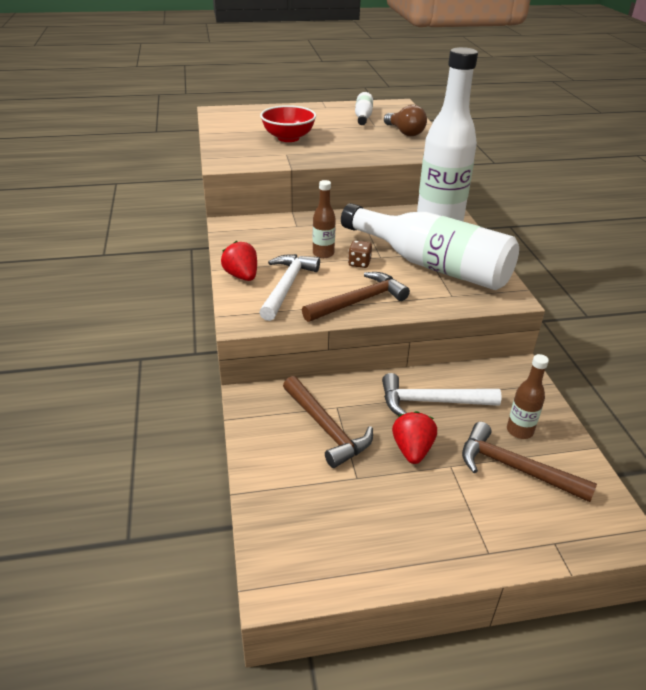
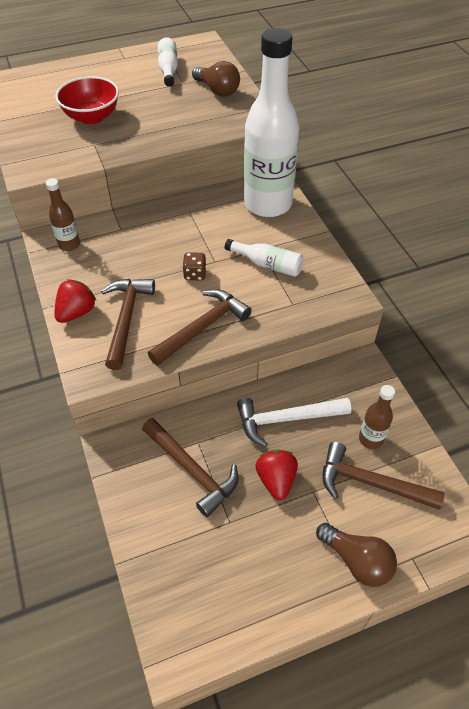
camera: 10 degrees left, 15 degrees up
(242, 276) = (76, 312): red strawberry -> red strawberry turned 75 degrees clockwise
(287, 286) = (126, 319): white hammer -> brown hammer
(323, 253) = (155, 266): brown bottle -> brown bottle (69, 244)
(431, 265) = (267, 264): white bottle -> white bottle, size x0.43
(491, 534) = (357, 561): none -> brown light bulb

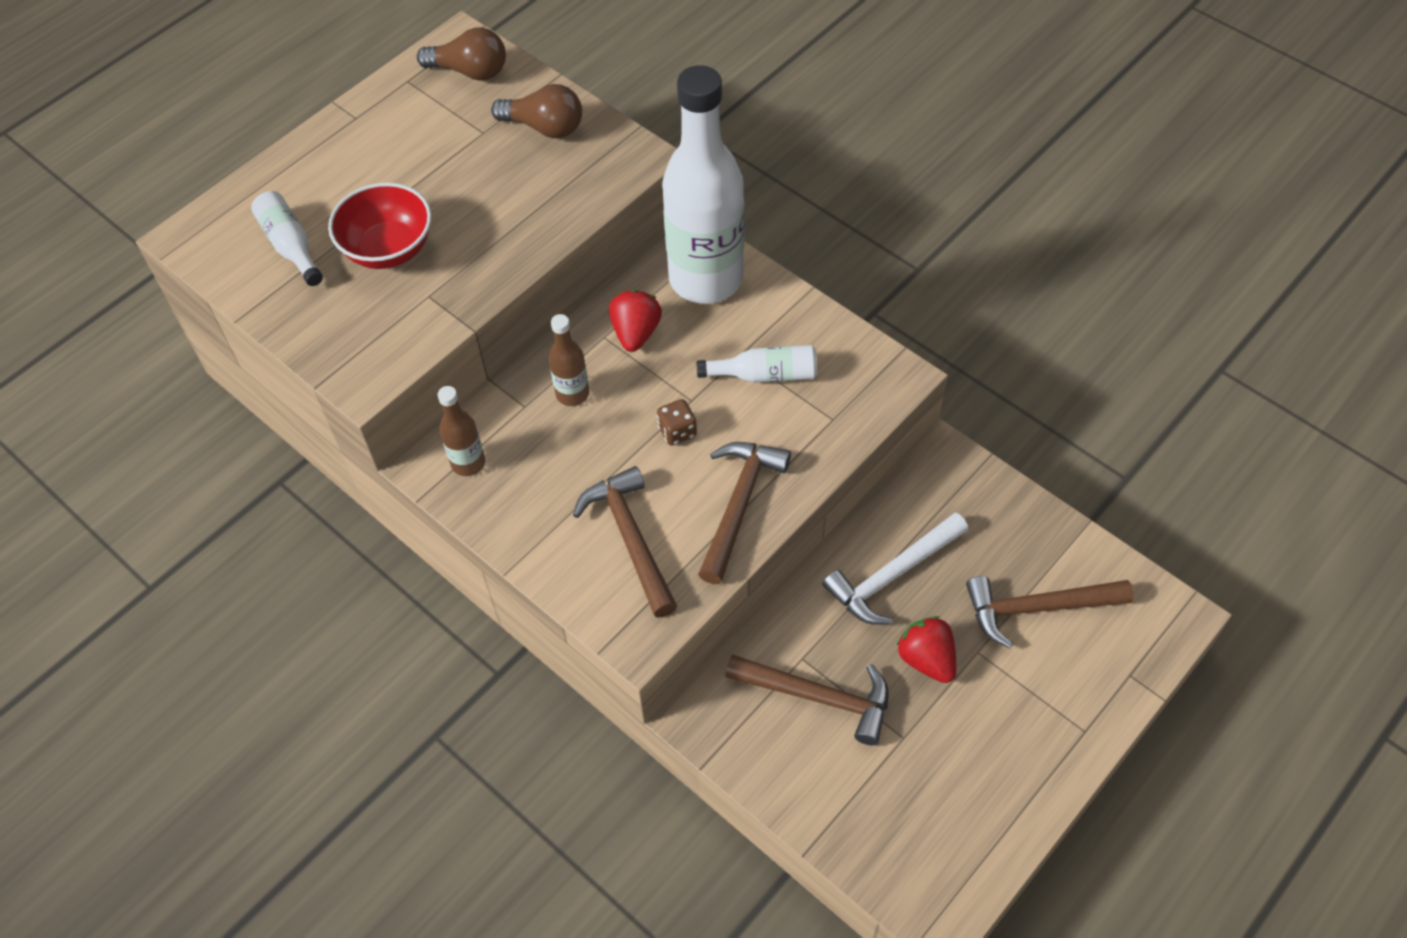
camera: 25 degrees left, 5 degrees up
(76, 312) = (556, 559): red strawberry -> red strawberry (636, 333)
(168, 70) = (443, 116): white bottle -> white bottle (291, 246)
(357, 561) = (1073, 709): brown light bulb -> brown light bulb (470, 71)
(371, 439) = (1007, 552): brown bottle -> brown bottle (572, 394)

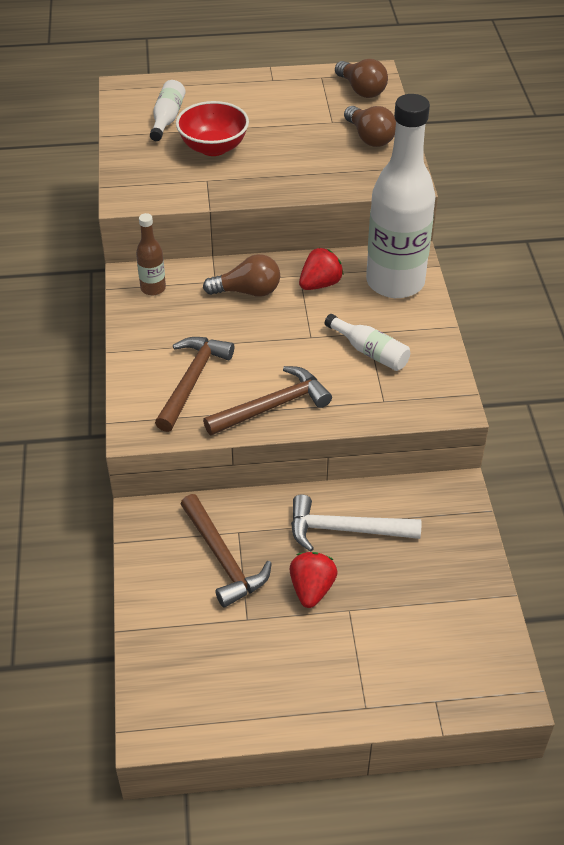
camera: 40 degrees right, 10 degrees down
(572, 394) = (248, 291): brown bottle -> brown light bulb
(677, 431) = (283, 347): brown dice -> none
(1037, 608) = (417, 616): brown hammer -> none

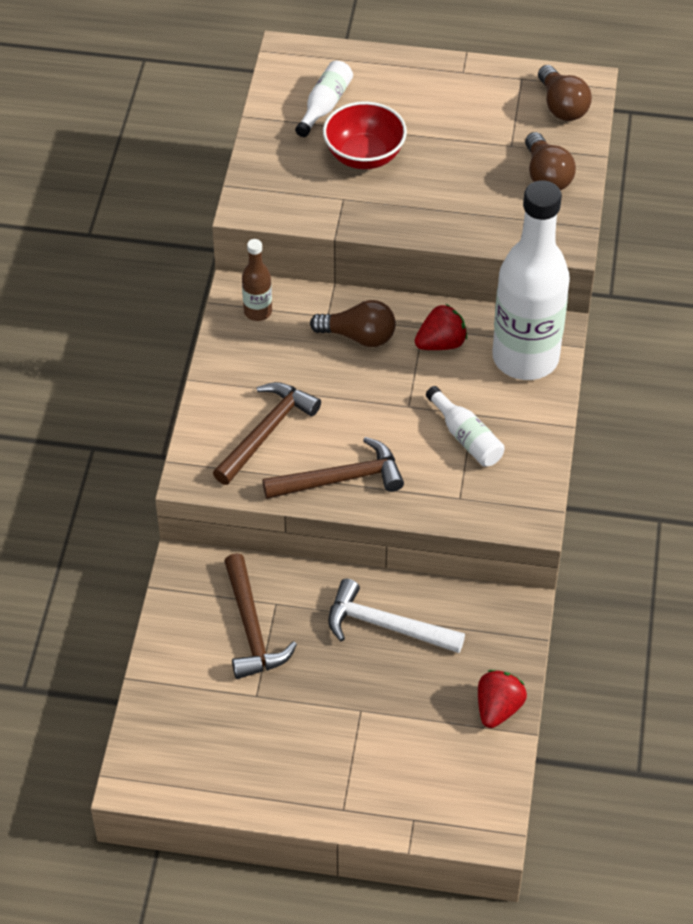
camera: 15 degrees right, 5 degrees up
(312, 589) = (330, 680): red strawberry -> red strawberry (498, 708)

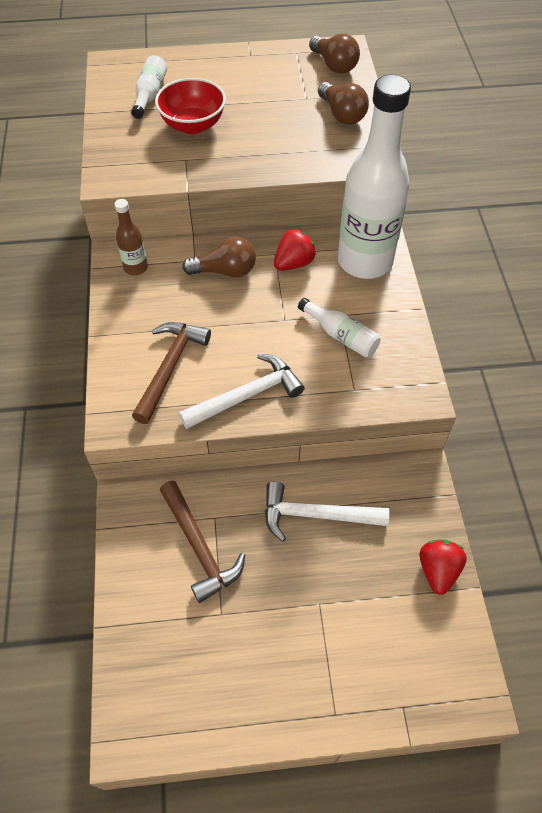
camera: 15 degrees left, 5 degrees up
(341, 479) = (247, 395): brown hammer -> white hammer

